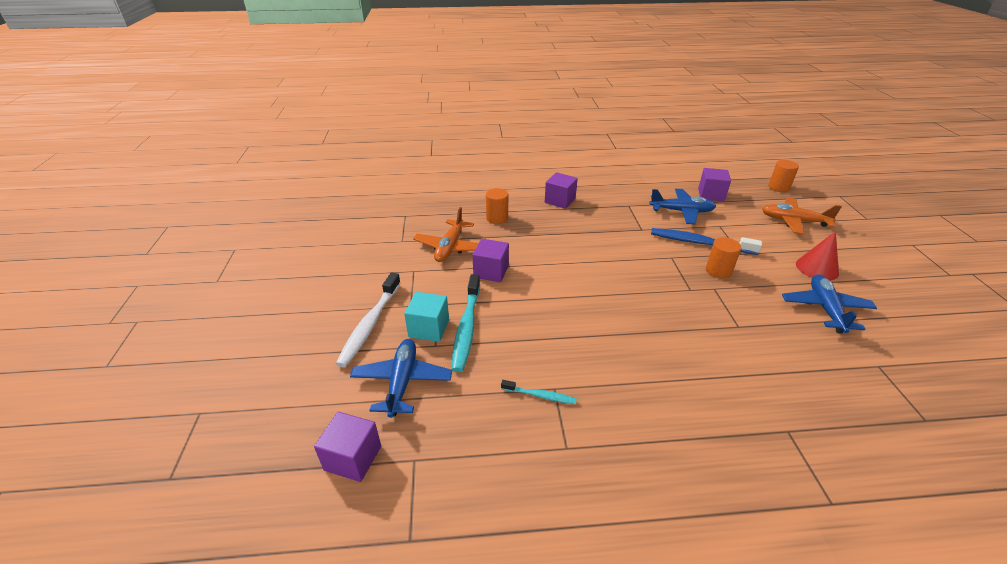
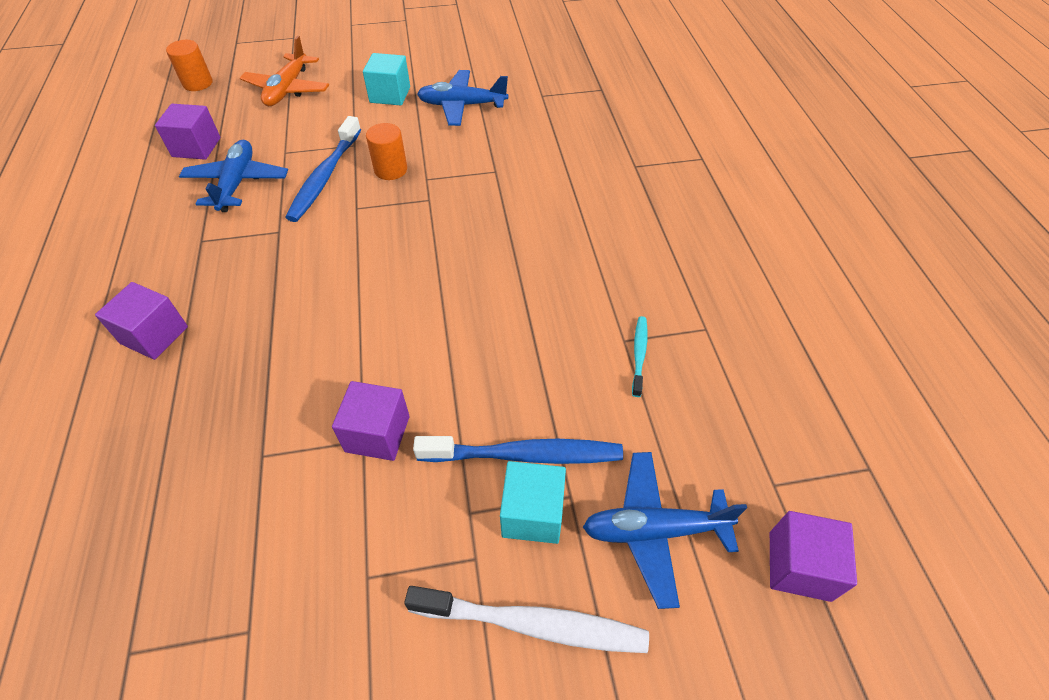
camera: 95 degrees left, 15 degrees up
(450, 247) = (290, 517): orange plane -> none
(467, 327) = (525, 455): turquoise toothbrush -> blue toothbrush
(497, 218) = (194, 440): orange cylinder -> none
(817, 268) = (390, 95): red cone -> turquoise cube

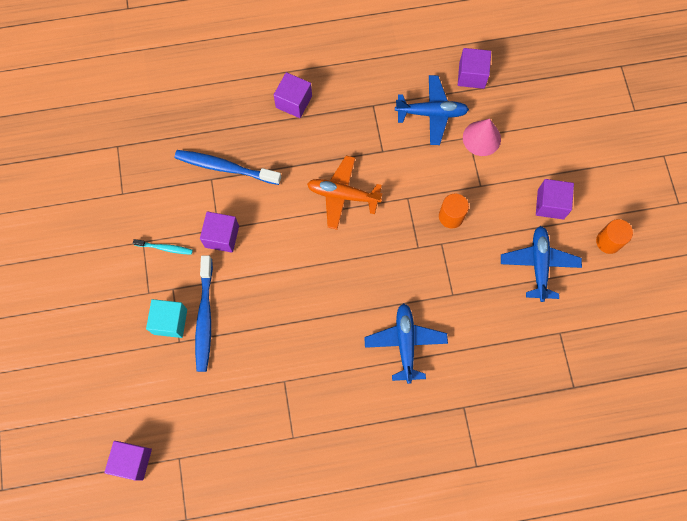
camera: 90 degrees right, 20 degrees up
(198, 83) = (555, 53): orange cylinder -> orange cylinder (608, 241)
(288, 89) = (552, 122): orange plane -> orange plane (343, 195)
(289, 142) = (481, 138): none -> pink cone
(325, 177) = (441, 171): blue toothbrush -> blue toothbrush (225, 167)
(390, 95) = (550, 204): turquoise cube -> purple cube
(533, 623) = (115, 321): white toothbrush -> none
(639, 354) = (272, 390): turquoise toothbrush -> turquoise toothbrush (165, 248)
(654, 530) = (157, 386): blue plane -> blue plane (405, 343)

